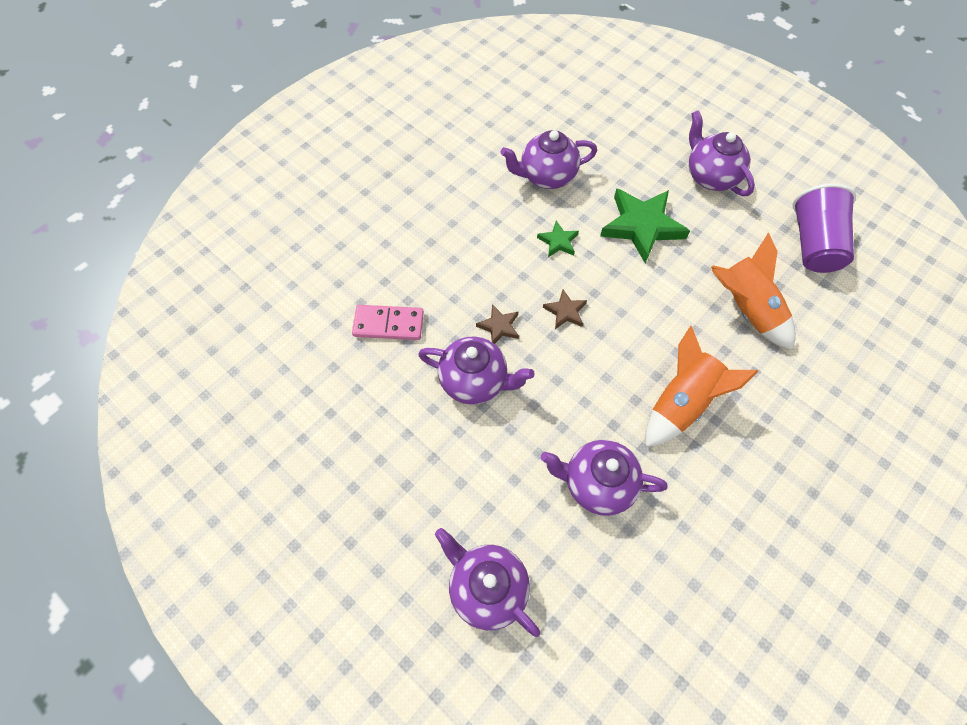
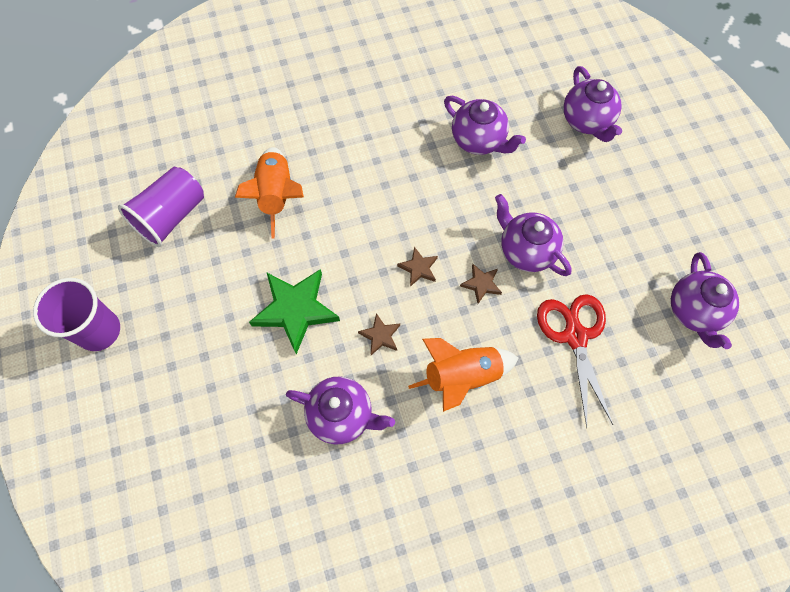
camera: 150 degrees left, 5 degrees up
(388, 324) = (575, 336): pink domino -> red scissors
(558, 241) = (380, 336): green star -> brown star
(681, 403) = (382, 158): orange rocket -> orange rocket (462, 376)
(710, 176) = (190, 326): purple teapot -> purple teapot (694, 311)
(771, 142) = (99, 331): none -> purple cup

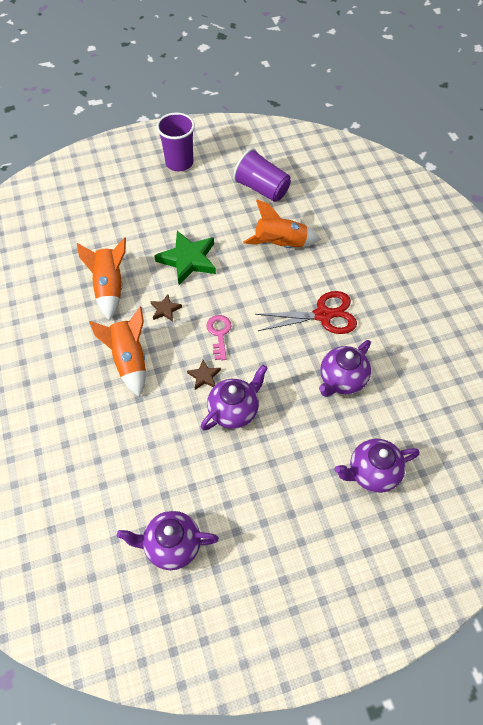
camera: 90 degrees right, 10 degrees down
(341, 415) = (109, 288): purple teapot -> orange rocket
(418, 268) = (219, 334): brown star -> pink key
(575, 336) = (155, 442): red scissors -> red scissors (323, 315)

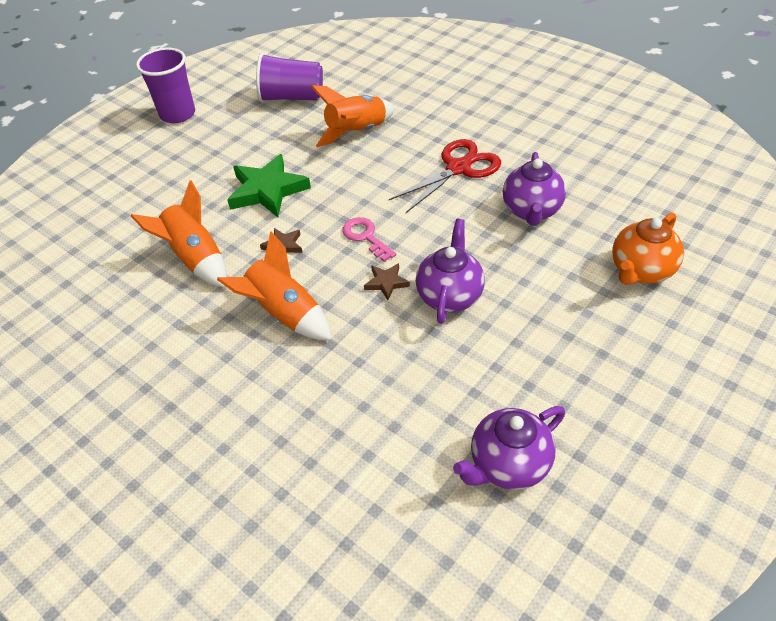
camera: 30 degrees left, 10 degrees down
(372, 473) = (641, 271): purple teapot -> orange teapot

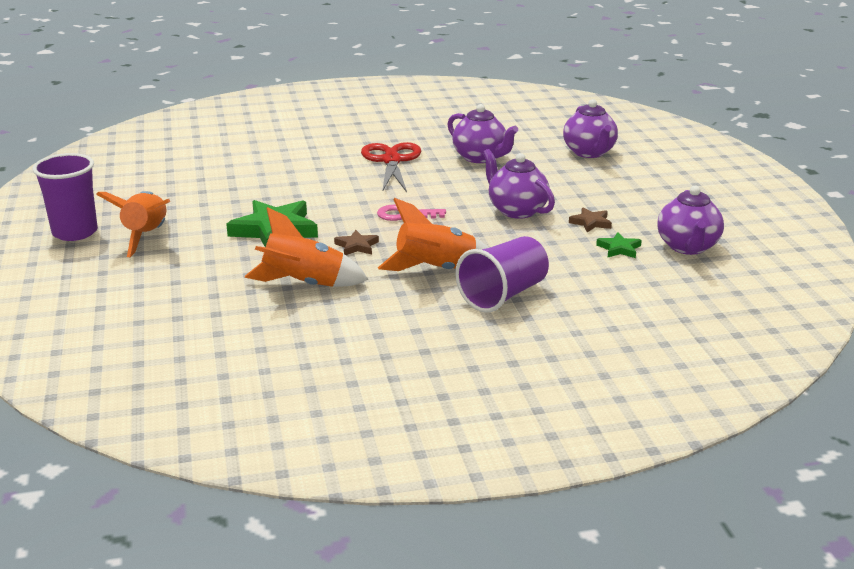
camera: 55 degrees left, 20 degrees down
(292, 97) = (168, 181): purple cup -> purple cup (503, 295)
(357, 132) = (274, 175): orange rocket -> orange rocket (146, 236)
(386, 283) = (467, 225): brown star -> brown star (590, 223)
(447, 411) = (619, 249): none -> green star
(641, 271) = (589, 152): orange teapot -> purple teapot

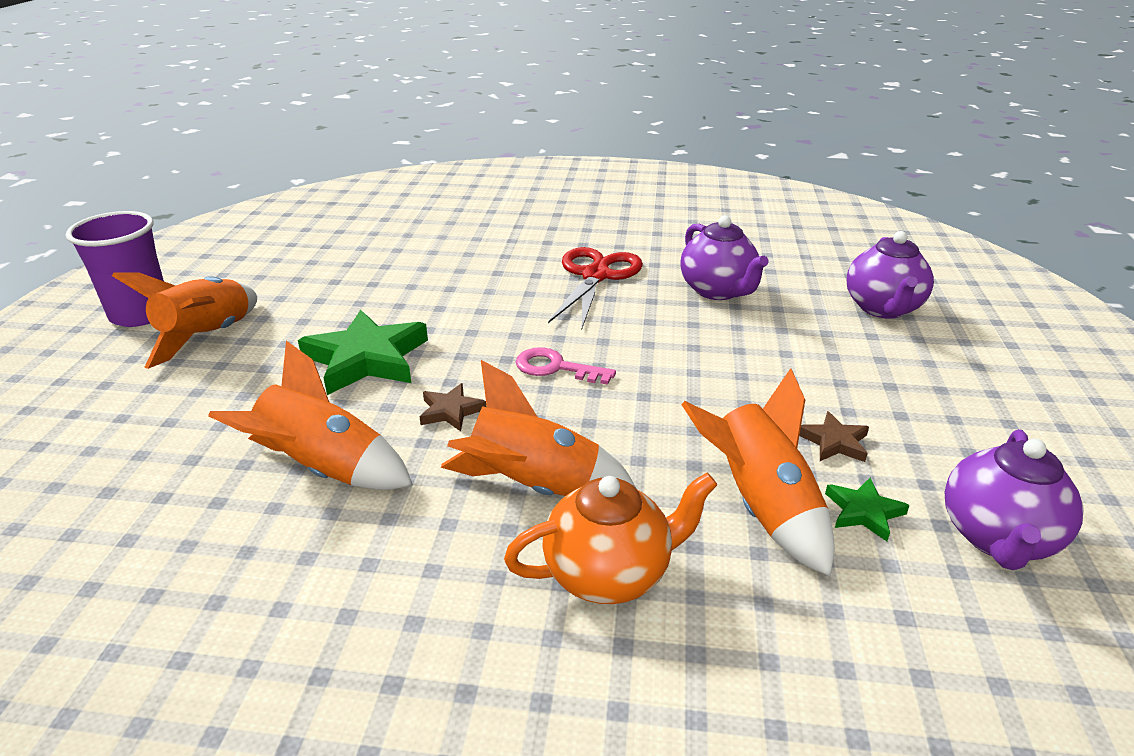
camera: 20 degrees right, 5 degrees up
(503, 295) = (609, 574): purple cup -> orange teapot
(516, 210) = (724, 392): purple teapot -> none
(566, 256) = (761, 507): none -> orange rocket

